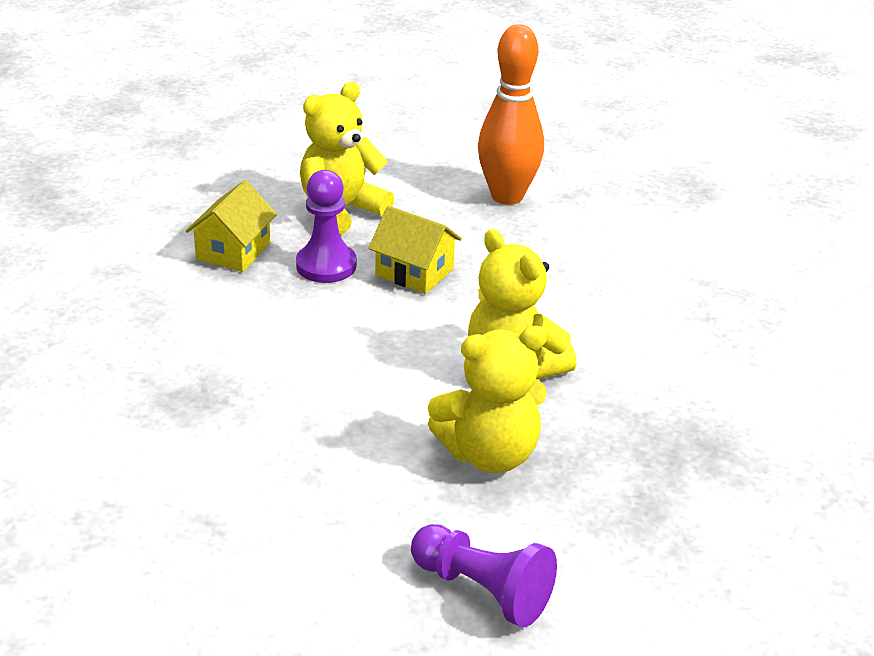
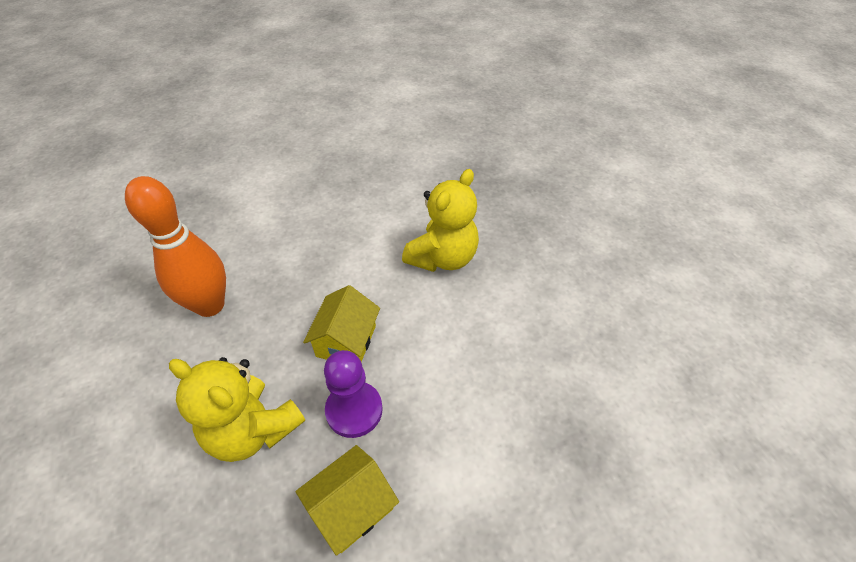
camera: 105 degrees left, 15 degrees up
(233, 251) = (351, 507): yellow house -> yellow house turned 45 degrees counterclockwise
(483, 590) = (638, 234): purple pawn -> none
(489, 454) = (534, 252): yellow teddy bear -> none

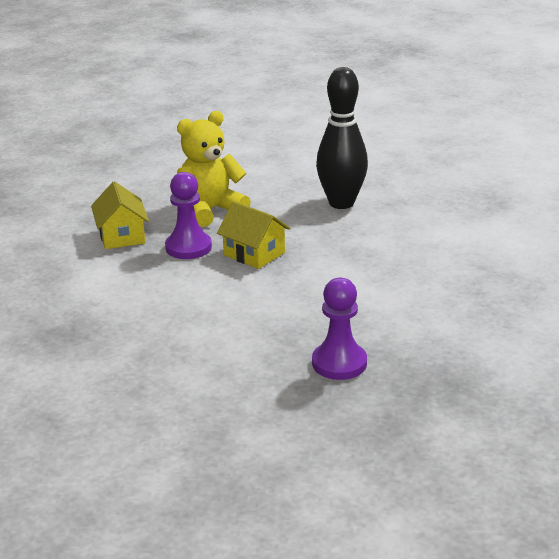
camera: 115 degrees right, 20 degrees down
(210, 305) = (341, 203): orange bowling pin -> black bowling pin
(443, 258) = (312, 321): yellow teddy bear -> none
(488, 226) = (339, 363): none -> purple pawn

